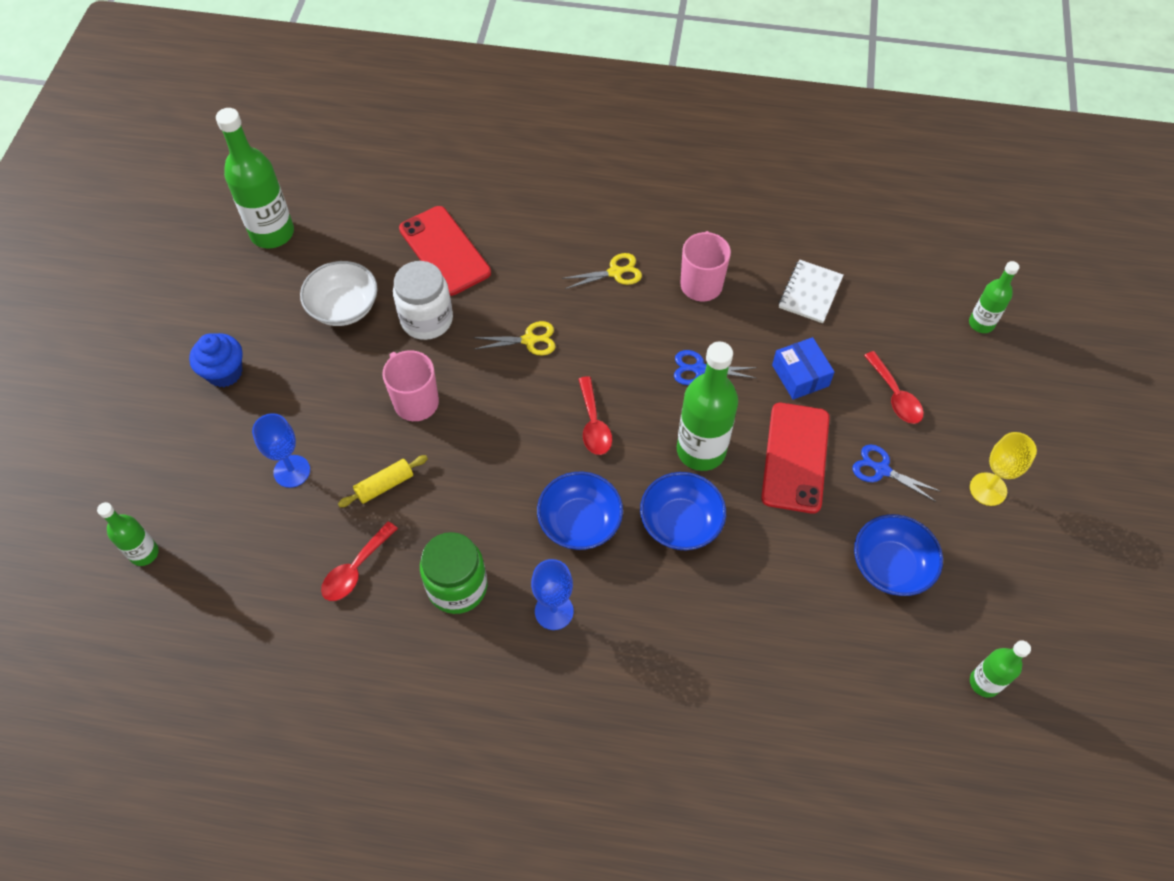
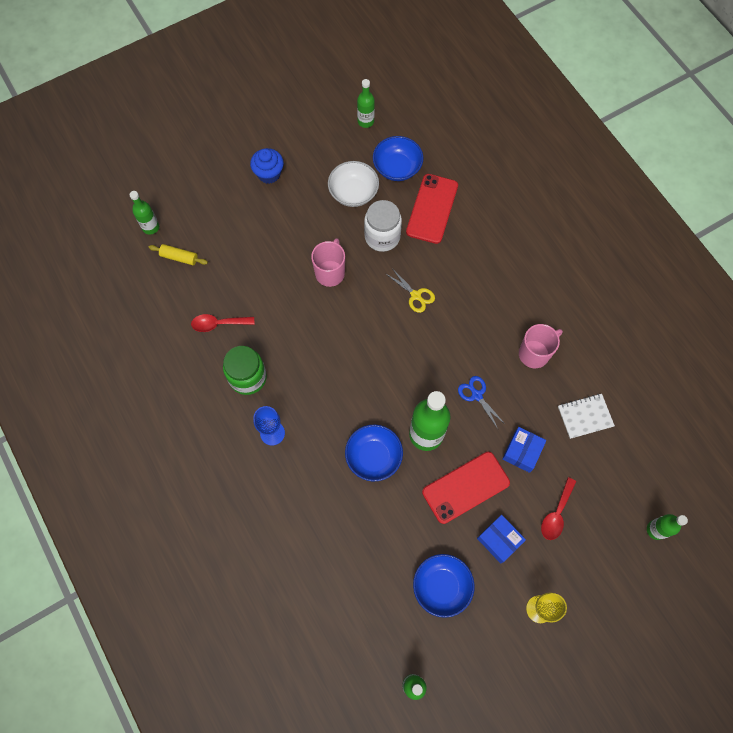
camera: 50 degrees right, 10 degrees up
(272, 233) = (365, 121): green bottle -> green bottle, size x0.56
(292, 471) = (244, 251): blue goblet -> none
(384, 485) = (272, 298): yellow rolling pin -> yellow rolling pin (179, 257)
(580, 522) = (331, 407): blue bowl -> blue bowl (397, 167)
(594, 424) = (393, 368): red spoon -> none
(615, 272) = (499, 303): yellow scissors -> none
(882, 470) = (499, 540): blue scissors -> blue box

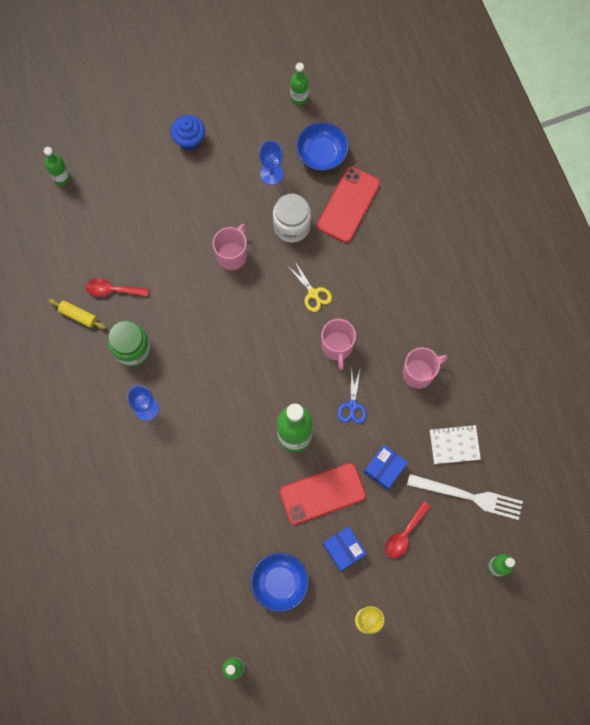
camera: 10 degrees right, 5 degrees up
(179, 257) = (85, 214): yellow rolling pin -> yellow rolling pin (78, 315)
(353, 192) = (271, 174): white bowl -> blue goblet
(373, 457) = (239, 448): blue bowl -> none
(449, 342) = (337, 347): none -> pink mug
(477, 395) = (352, 405): blue scissors -> blue scissors turned 150 degrees counterclockwise
(611, 464) = (469, 496): none -> white fork

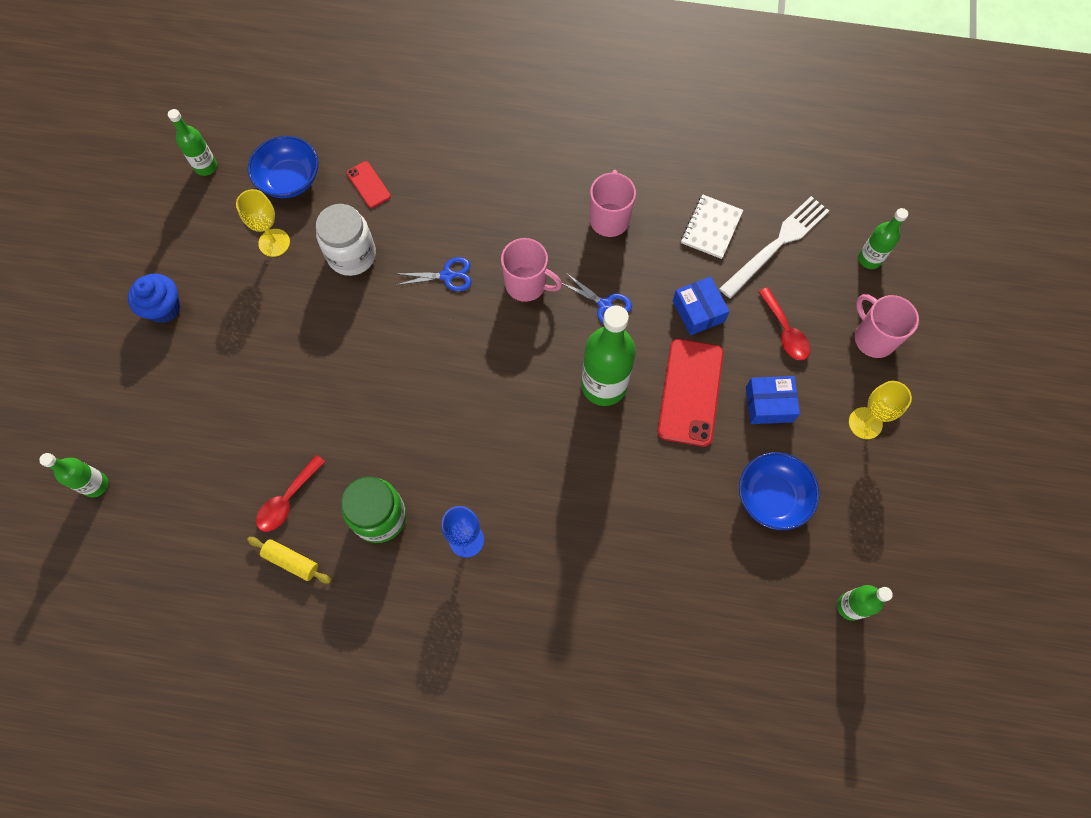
camera: 60 degrees left, 5 degrees down
(78, 315) = (291, 561): yellow rolling pin -> yellow rolling pin turned 60 degrees clockwise
(232, 255) = (341, 337): pink mug -> pink mug (873, 338)
(271, 174) = (274, 243): blue goblet -> yellow goblet
(313, 293) = (447, 276): yellow scissors -> blue scissors
(348, 204) = (368, 185): red phone -> red phone, size x0.51

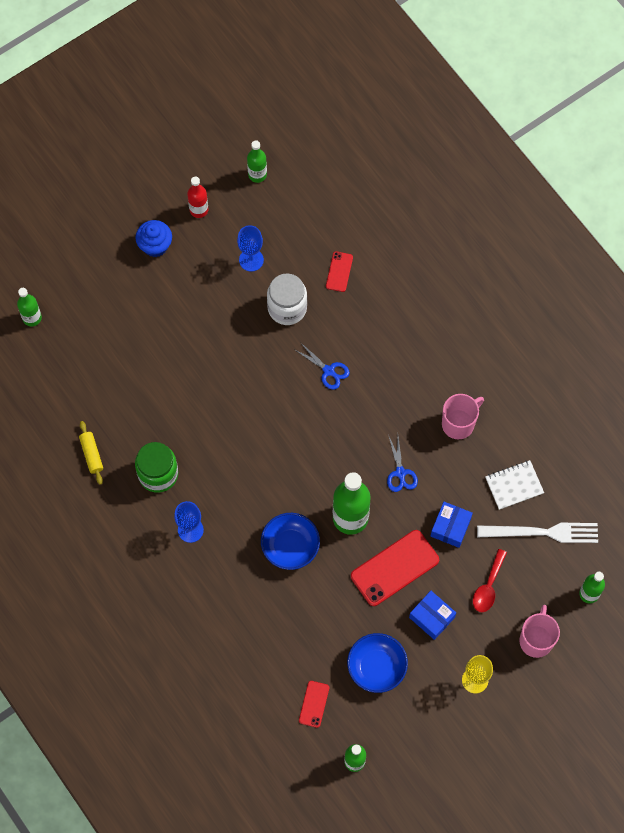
camera: 45 degrees right, 0 degrees up
(177, 241) = (199, 210): none -> red bottle
(274, 243) = (251, 260): yellow goblet -> blue goblet
(287, 500) = (119, 419): red spoon -> none
(289, 179) = (297, 227): blue bowl -> blue bowl (290, 546)
(527, 285) = (368, 419): pink mug -> none
(756, 590) = (314, 704): none -> red phone

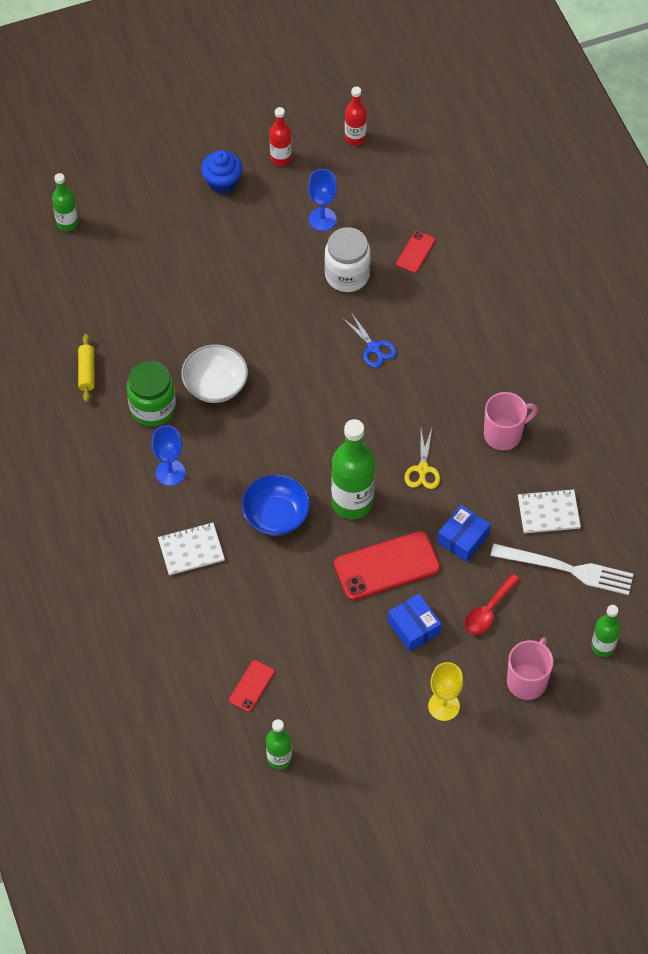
camera: 15 degrees right, 10 degrees down
(205, 439) = (215, 385): none -> white bowl
(228, 596) = (191, 550): none -> white notebook
(257, 174) = (355, 138): green bottle -> red bottle
(376, 667) = (335, 664): blue bowl -> none
(400, 473) = (423, 469): blue scissors -> yellow scissors

